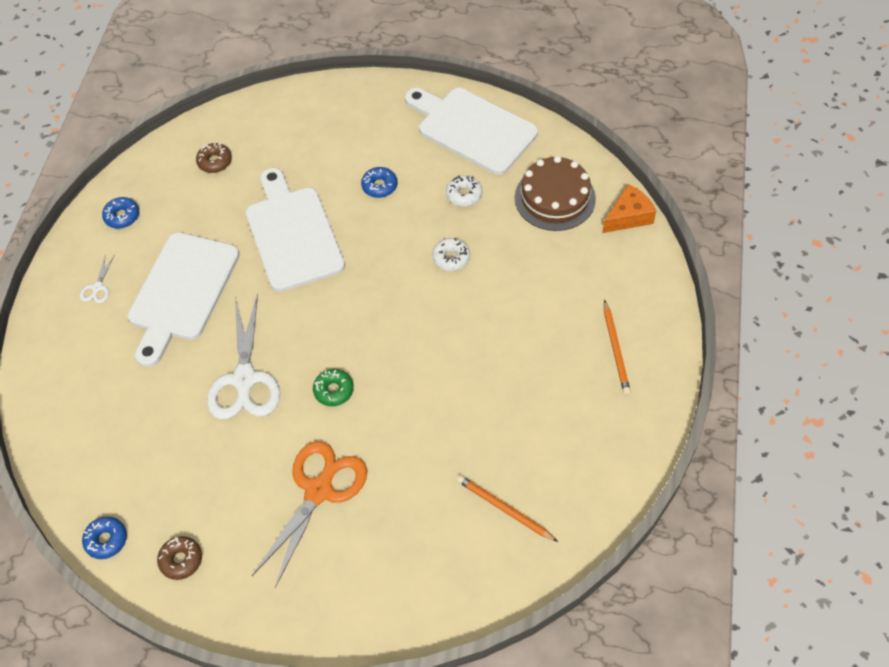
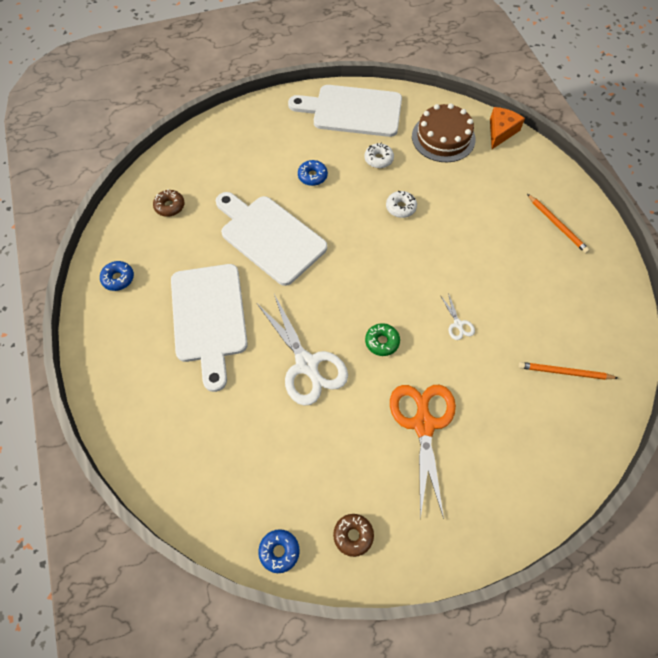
camera: 30 degrees left, 5 degrees up
(97, 288) = (134, 345): white scissors -> white scissors (458, 324)

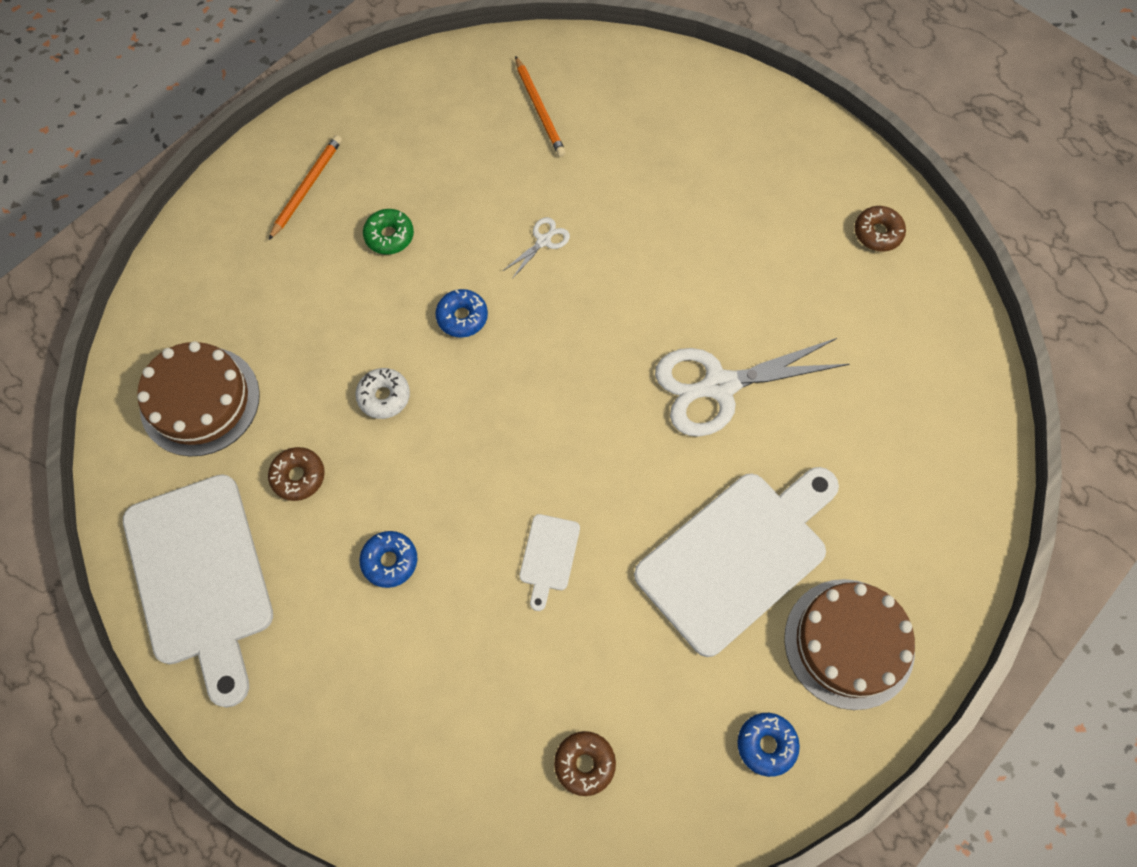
camera: 120 degrees left, 5 degrees up
(129, 342) = (849, 643): none -> brown cake
(270, 237) = (548, 556): white cutting board -> white cutting board, size x0.42
(279, 551) = (949, 294): blue donut -> blue donut (462, 317)
(307, 365) = (718, 386): white scissors -> white scissors turned 135 degrees counterclockwise
(378, 159) = (298, 476): white donut -> brown donut
(382, 342) = (626, 315): green donut -> green donut (389, 236)
(423, 424) = (704, 222): orange scissors -> none
(501, 132) = (146, 323): orange cheese -> none

